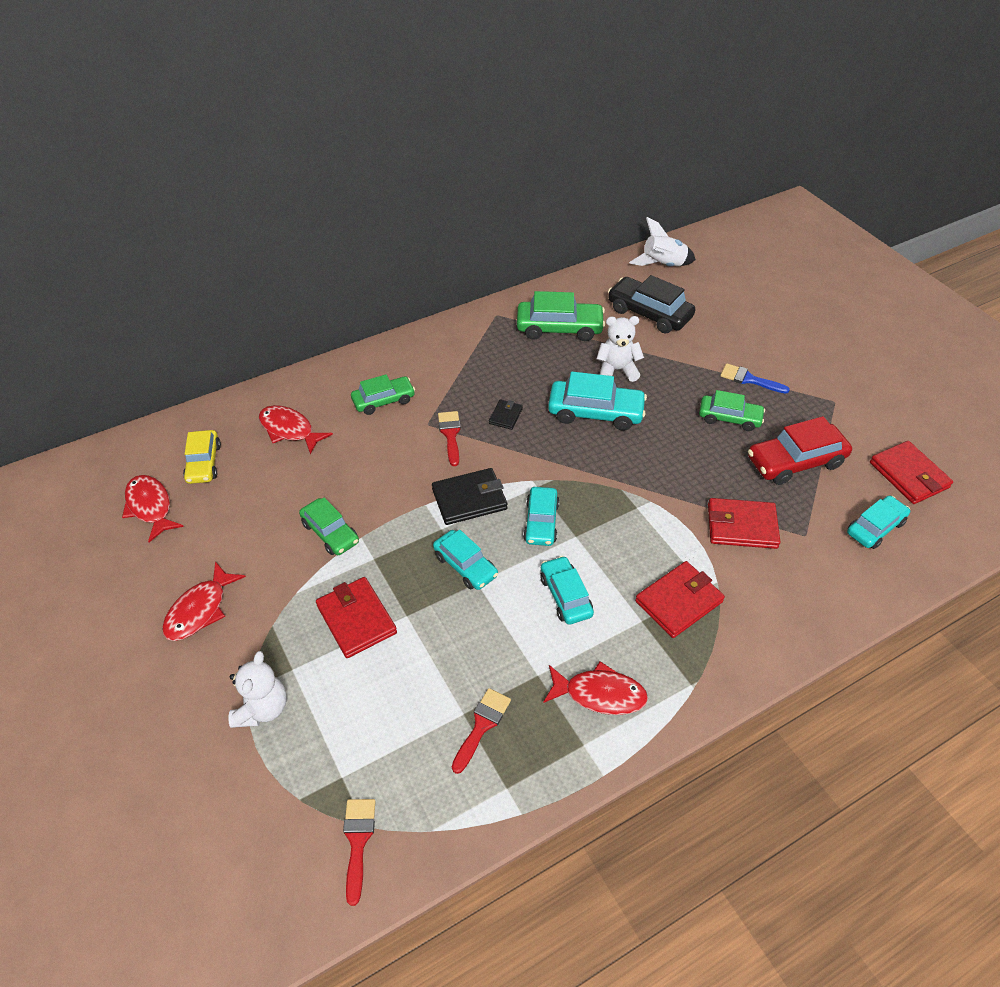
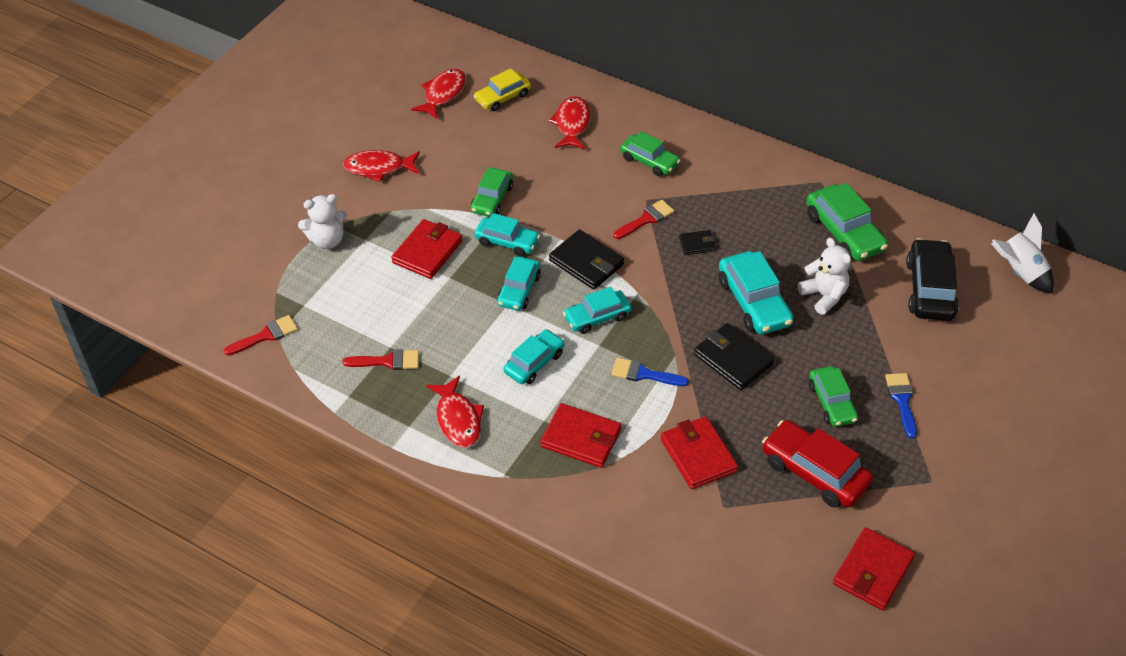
camera: 60 degrees right, 0 degrees up
(629, 520) = (643, 374): none -> blue brush
(649, 454) = (733, 359): none -> black wallet
(875, 527) = (776, 559): turquoise car -> turquoise car (507, 242)

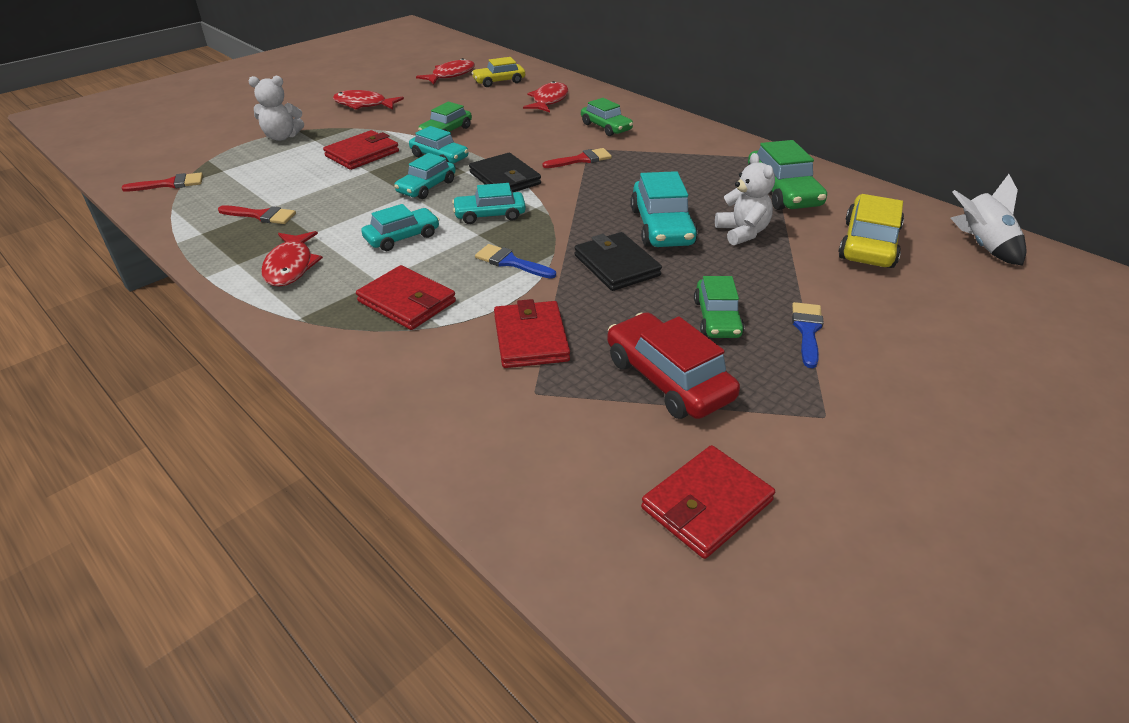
camera: 15 degrees right, 10 degrees down
(697, 244) = (623, 181): black wallet -> none
(930, 289) = (868, 244): black car -> yellow car

